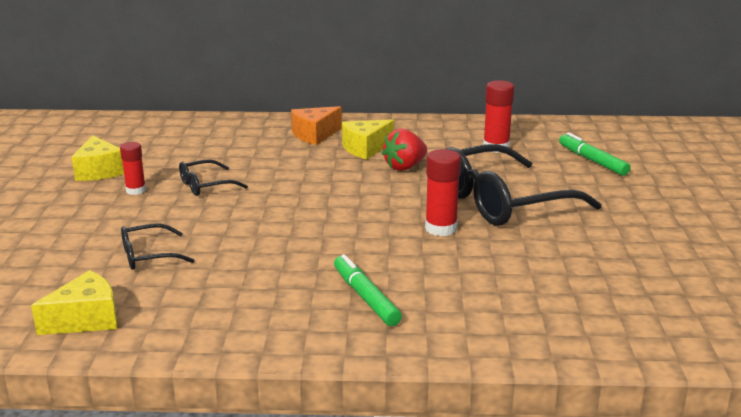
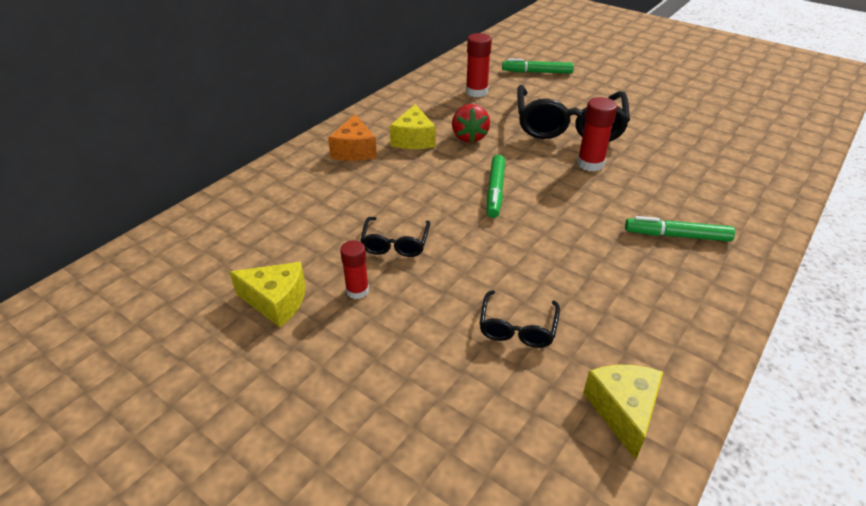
camera: 55 degrees left, 15 degrees up
(329, 200) = (495, 191): none -> green marker

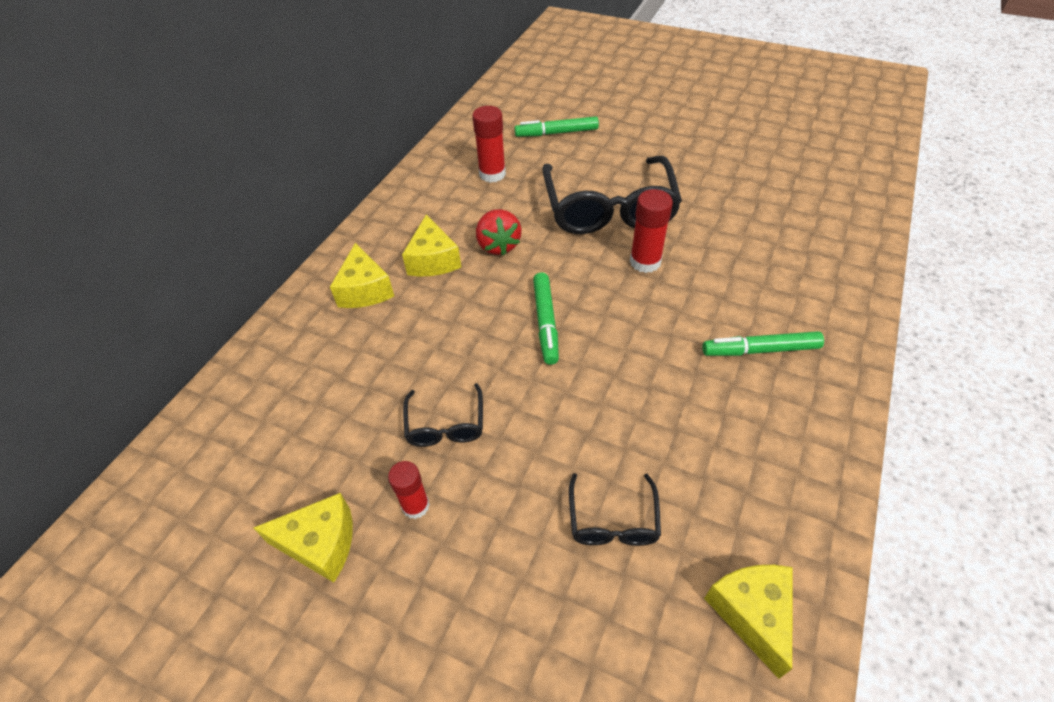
camera: 10 degrees left, 10 degrees up
(354, 150) = (364, 290): orange cheese -> yellow cheese

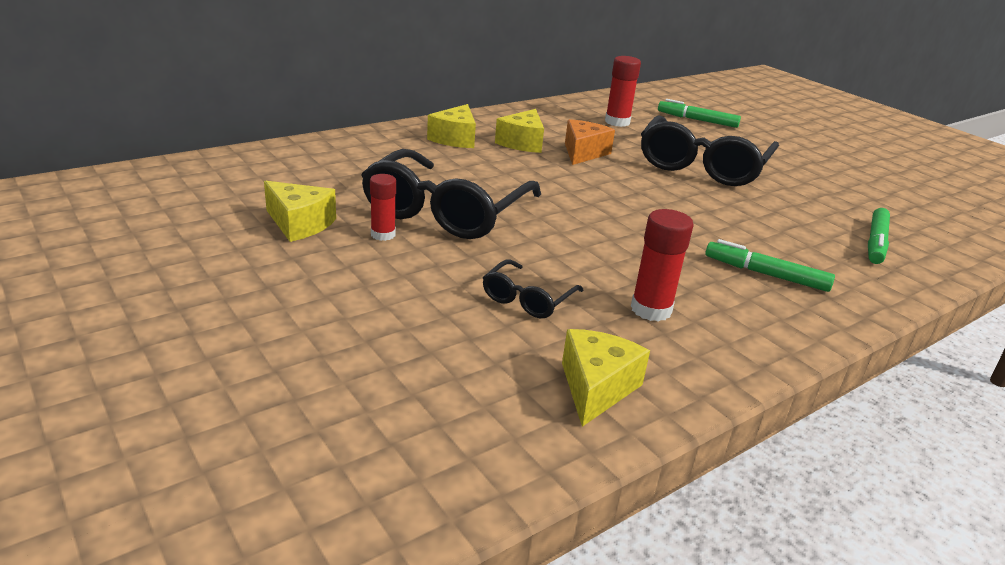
camera: 25 degrees right, 20 degrees down
(445, 424) = (446, 211): black glasses -> black glasses, size x2.14
(498, 245) = (583, 153): red strawberry -> orange cheese
(545, 322) = (581, 197): green marker -> green marker (876, 242)
(645, 262) = (705, 199): red glue stick -> red glue stick (651, 309)

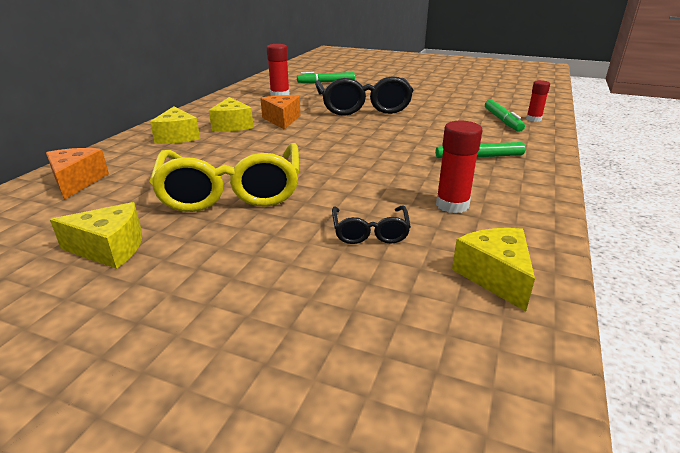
camera: 30 degrees left, 0 degrees up
(328, 156) = (77, 181): none -> orange cheese
(383, 234) = (200, 228): red glue stick -> red glue stick (533, 119)
(446, 211) = (232, 190): black glasses -> yellow glasses

